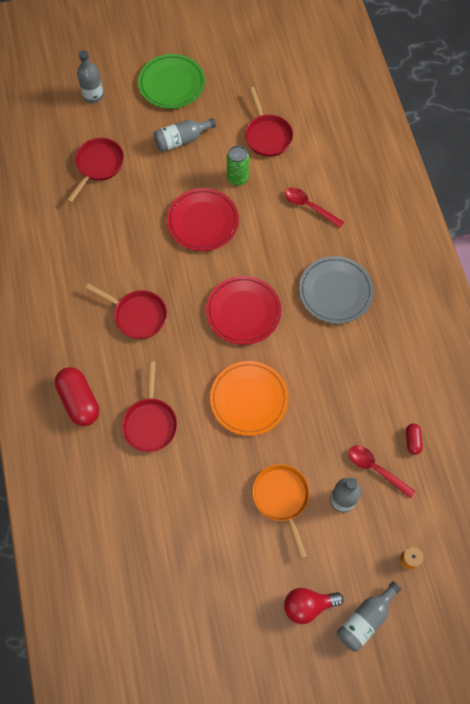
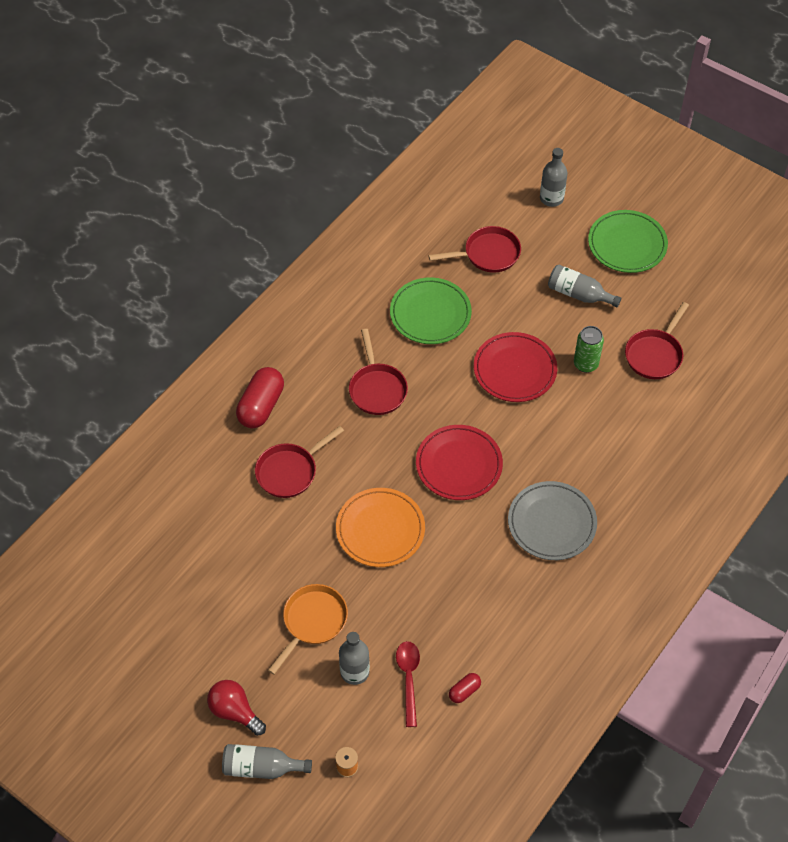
camera: 50 degrees right, 10 degrees down
(110, 236) = (430, 314): none -> green plate
(309, 206) = (617, 440): red spoon -> none

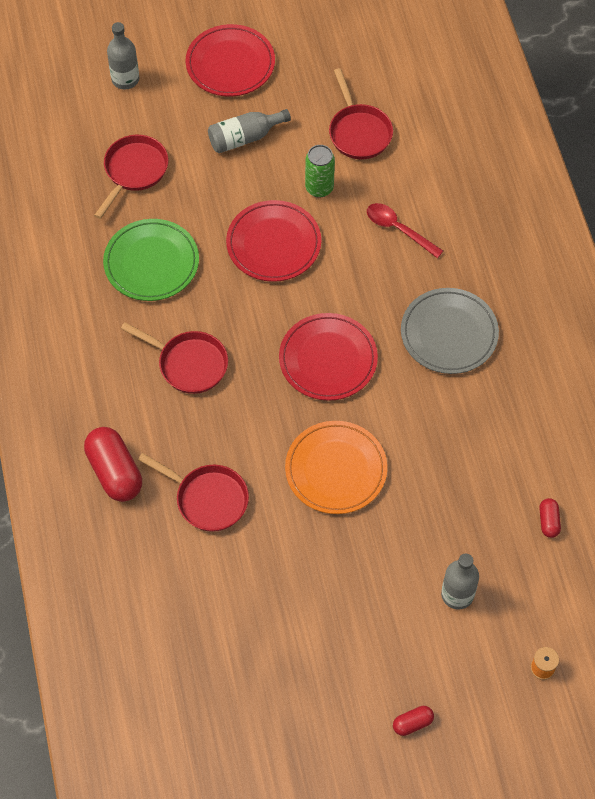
camera: 50 degrees left, 5 degrees up
(235, 711) = (412, 723): red light bulb -> red capsule
(261, 767) = (486, 740): grey bottle -> none
(290, 471) = (208, 499): red pan -> red pan turned 60 degrees counterclockwise
(312, 622) = (379, 593): orange pan -> none
(408, 678) = (500, 556): red spoon -> red spoon (398, 229)
(627, 244) = (230, 64): green plate -> red plate

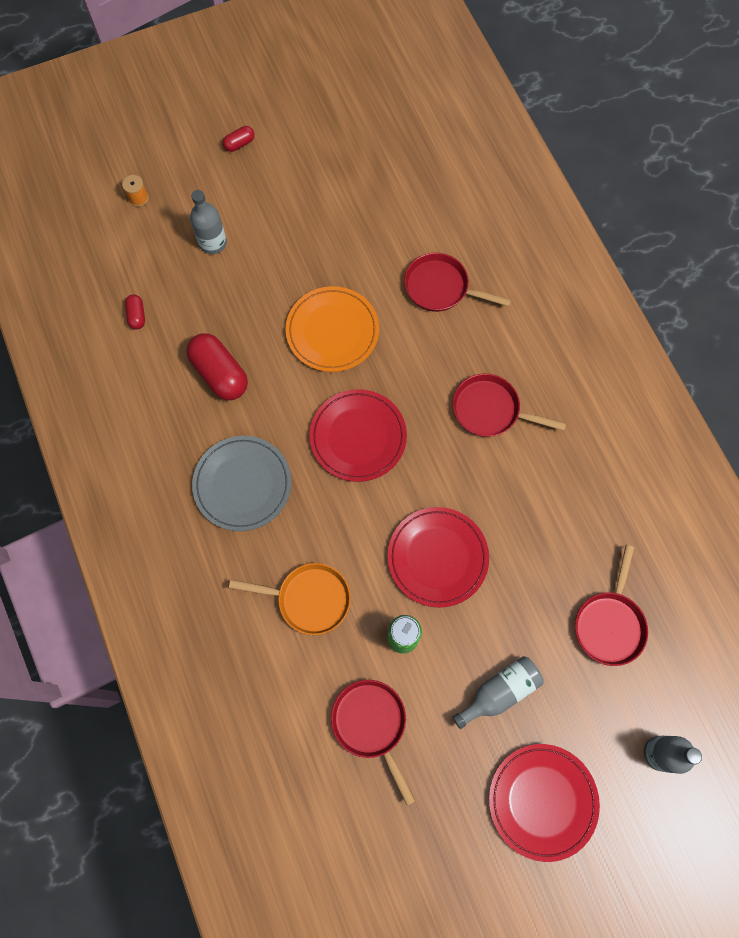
camera: 170 degrees right, 10 degrees up
(115, 472) = (528, 298): red capsule -> red capsule (220, 374)
(151, 263) = (557, 513): green plate -> none
(398, 229) = (309, 599): red spoon -> orange pan

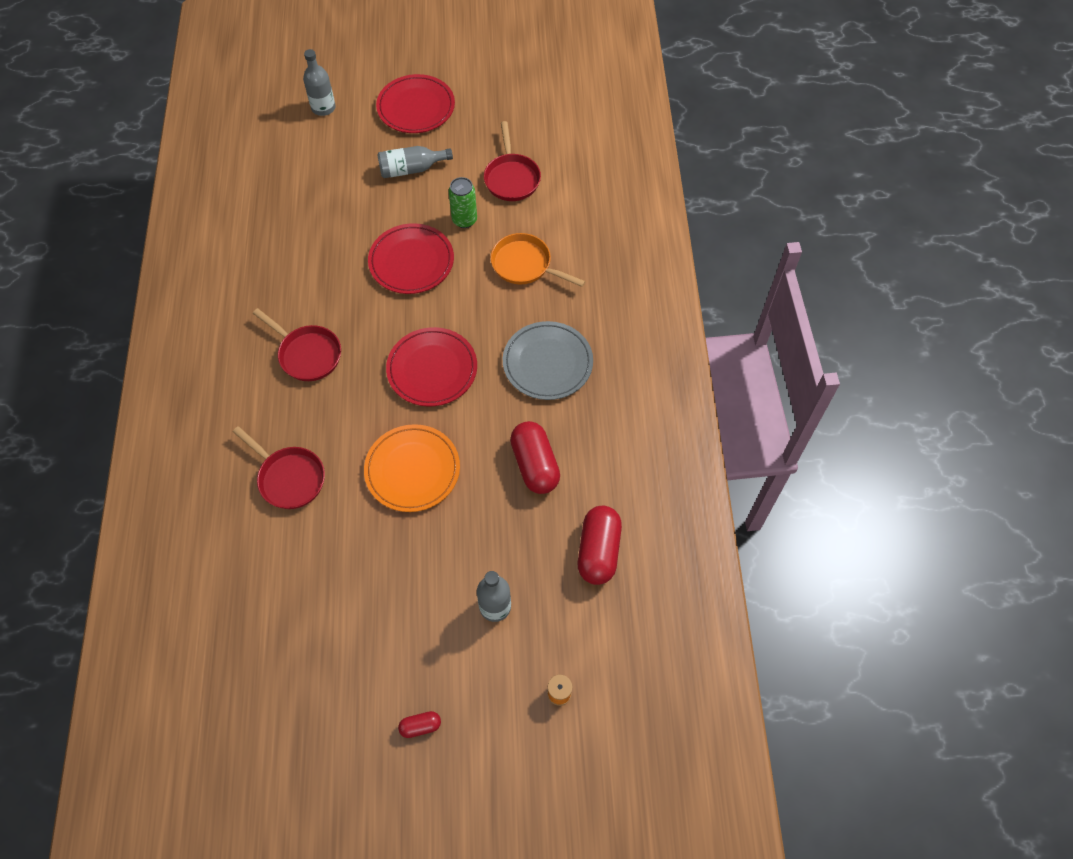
camera: 160 degrees left, 10 degrees down
(137, 316) = (598, 551): red capsule -> red capsule, size x2.05
(609, 624) = (308, 183): red pan -> none

